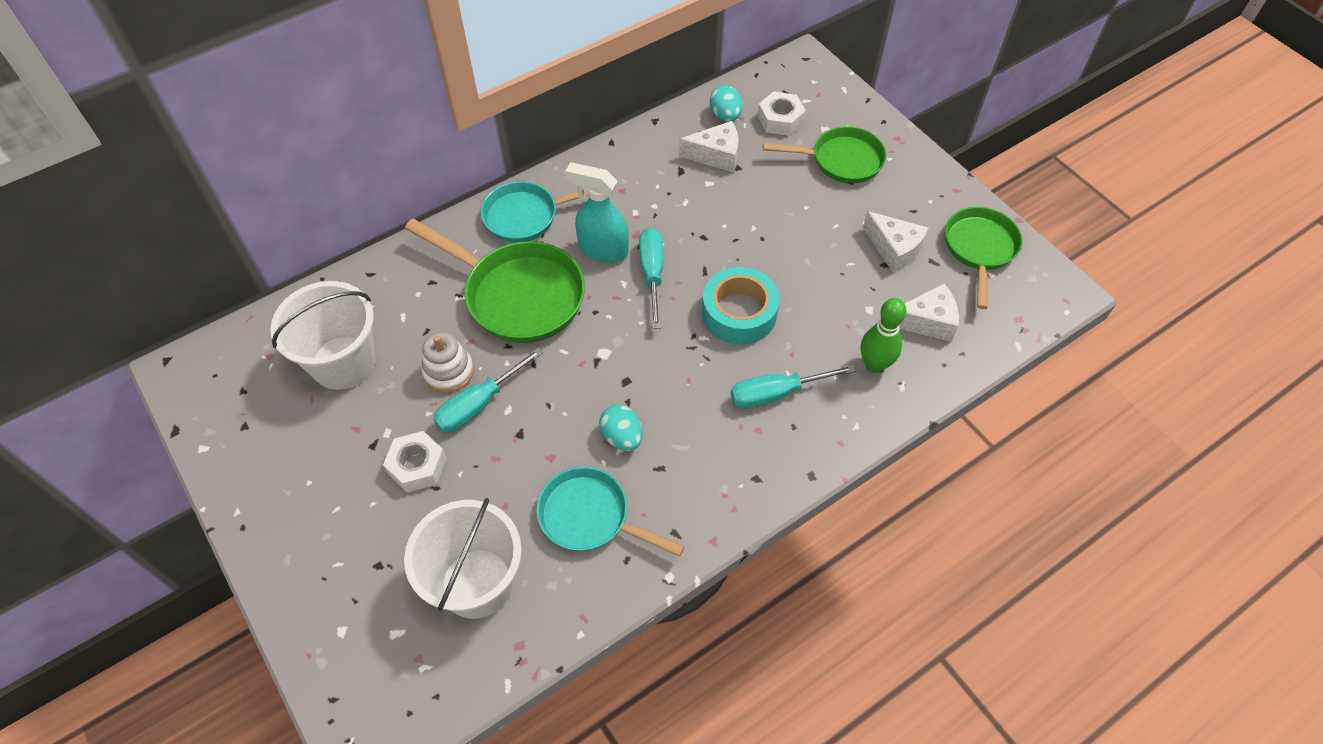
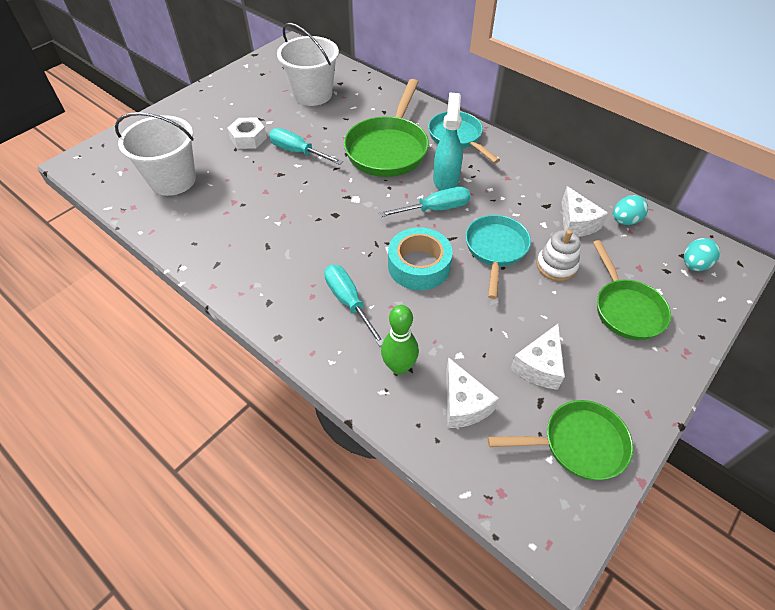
camera: 75 degrees right, 5 degrees down
(448, 371) = (318, 134): white stacking toy -> white stacking toy (556, 266)
(590, 517) = (223, 219): turquoise pan -> turquoise pan (495, 250)
(622, 437) = (288, 221): turquoise egg -> turquoise egg (694, 265)
(780, 119) = (647, 257): white nut -> none

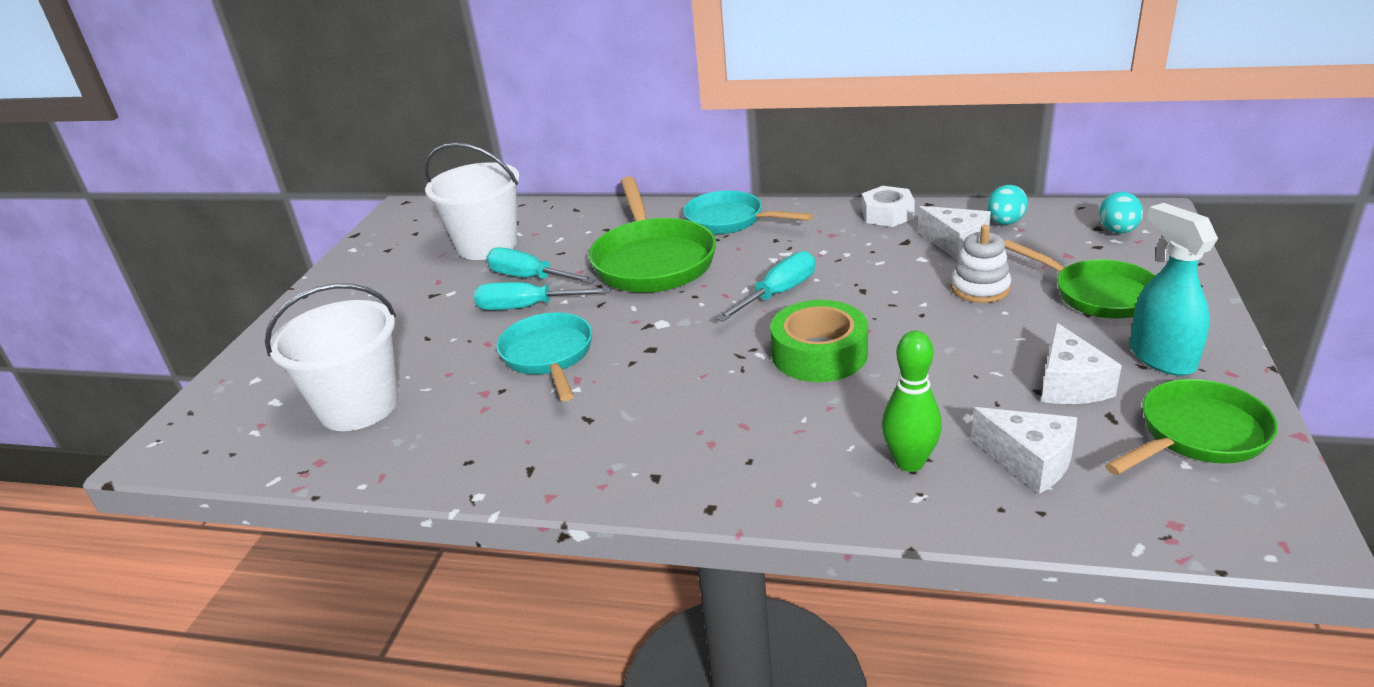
camera: 25 degrees left, 20 degrees down
(248, 138) = (436, 320): white nut -> white nut (887, 214)
(348, 301) = (768, 427): turquoise screwdriver -> turquoise screwdriver (529, 278)
(419, 265) = (819, 354): turquoise tape -> green tape
(446, 179) = (759, 262): turquoise spray bottle -> turquoise spray bottle (1161, 357)
(495, 250) = (895, 302): turquoise pan -> turquoise pan (549, 356)

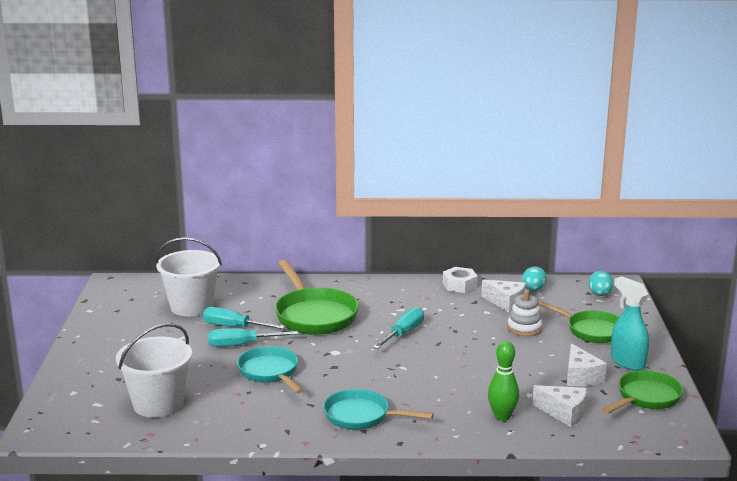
camera: 15 degrees left, 10 degrees down
(730, 220) = (357, 289): turquoise pan -> turquoise pan (362, 416)
(819, 354) = (438, 366): green tape -> none

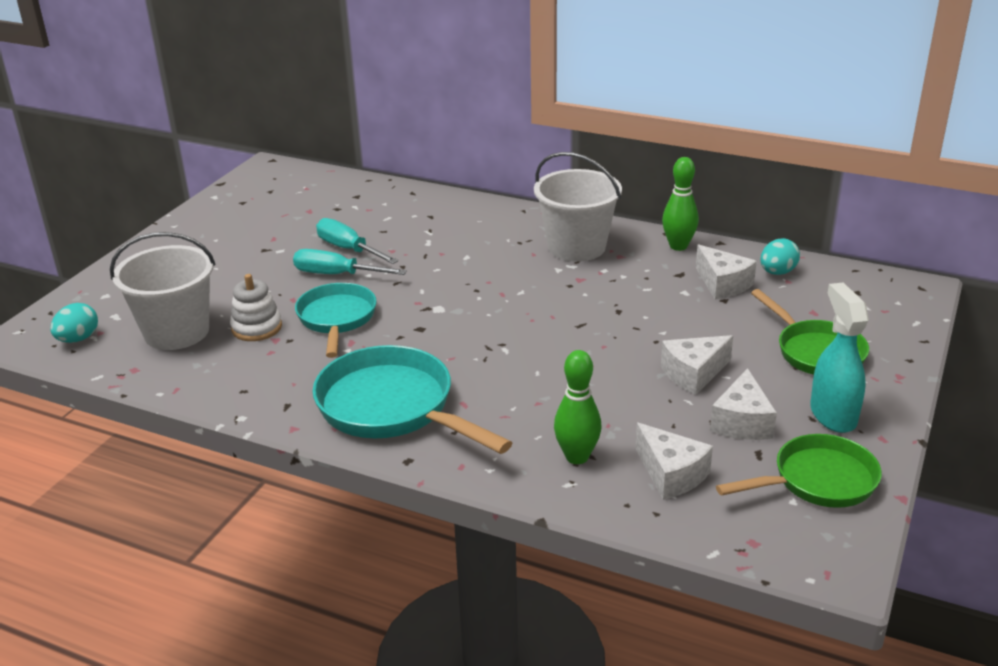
camera: 25 degrees right, 10 degrees up
(191, 306) = (325, 213): white bucket -> white bucket (576, 247)
(314, 315) = (456, 252): green pan -> none
(362, 416) = (393, 408): turquoise pan -> turquoise pan, size x1.50
(404, 333) = (547, 300): turquoise screwdriver -> none
(459, 285) = (678, 246): white nut -> green bowling pin
(524, 328) = (718, 328): white stacking toy -> white stacking toy (257, 328)
(531, 357) = (693, 374): none -> white cheese
(600, 294) = (872, 298): turquoise egg -> turquoise egg (78, 339)

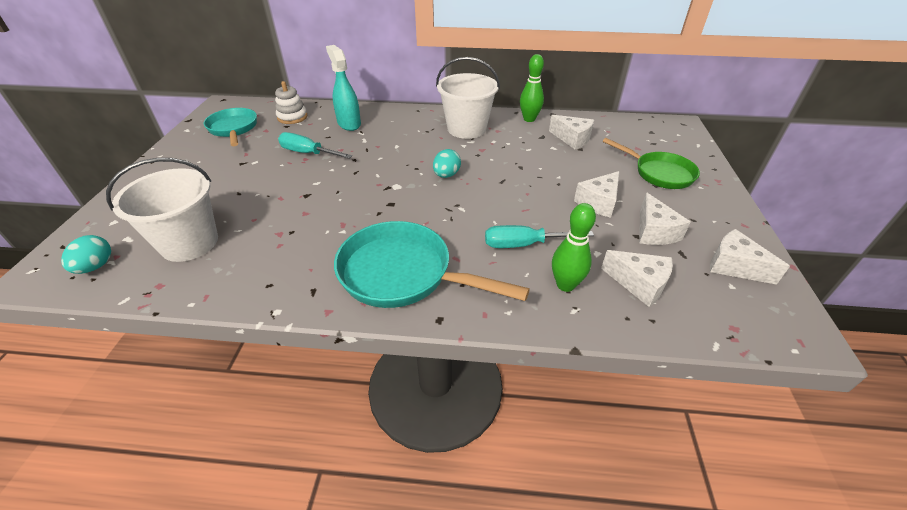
camera: 20 degrees left, 10 degrees up
(257, 328) = (259, 226): white stacking toy -> white stacking toy (292, 117)
(336, 274) = (306, 173): turquoise screwdriver -> turquoise screwdriver (523, 244)
(337, 319) = (323, 208): turquoise pan -> turquoise pan (233, 129)
(777, 272) = (598, 127): turquoise egg -> turquoise egg (446, 175)
(817, 481) = (734, 266): green pan -> white cheese
(832, 415) = (703, 214): turquoise spray bottle -> turquoise spray bottle (349, 124)

